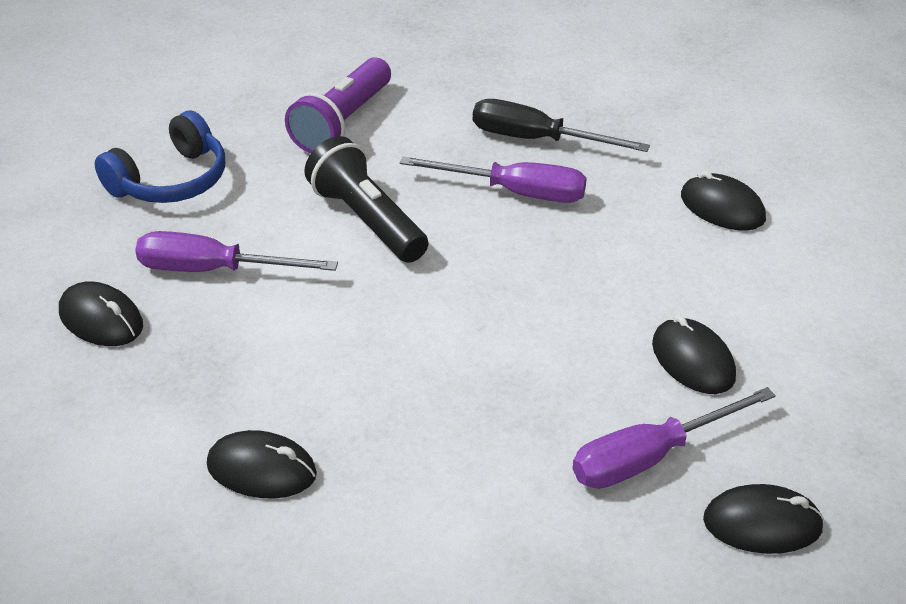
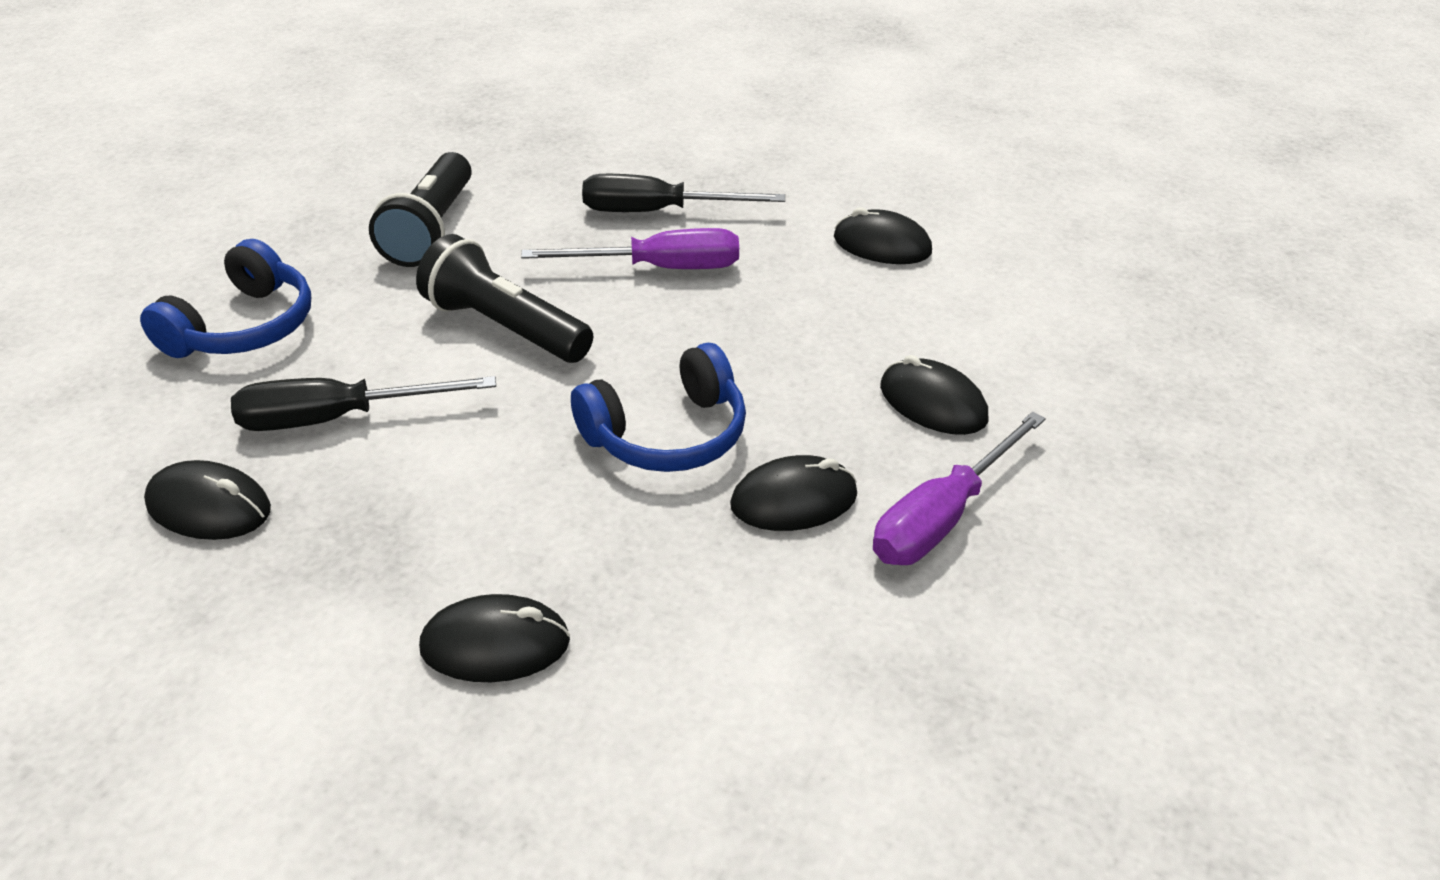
camera: 20 degrees left, 0 degrees up
(213, 270) = (338, 418): purple screwdriver -> black screwdriver
(343, 123) = (432, 230): purple flashlight -> black flashlight
(457, 338) = (667, 434): none -> blue headphones
(762, 524) = (1095, 560): black mouse -> black mouse (794, 500)

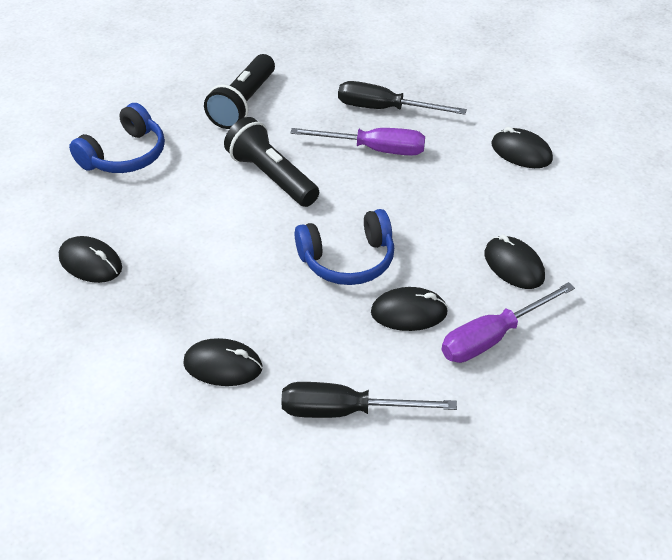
camera: 15 degrees right, 5 degrees up
(338, 418) = (166, 221): black screwdriver -> black screwdriver (346, 411)

